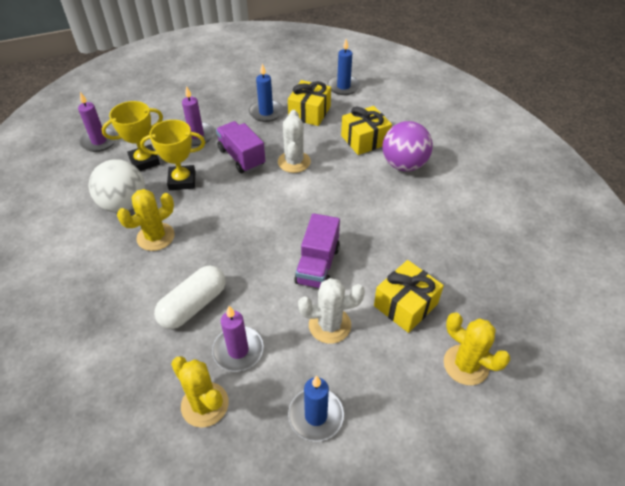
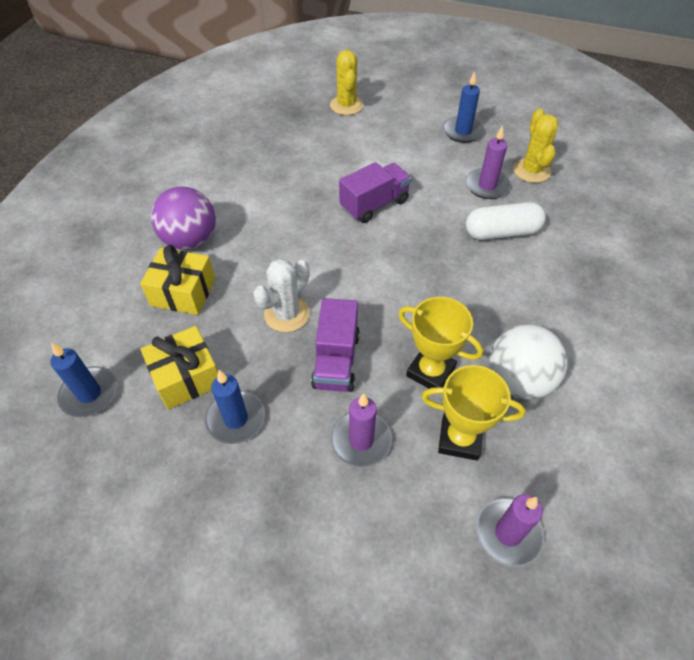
camera: 140 degrees left, 5 degrees up
(155, 237) = (502, 315): yellow cactus -> none
(329, 325) = (407, 165): white cactus -> none
(405, 305) = (342, 147): yellow gift -> none

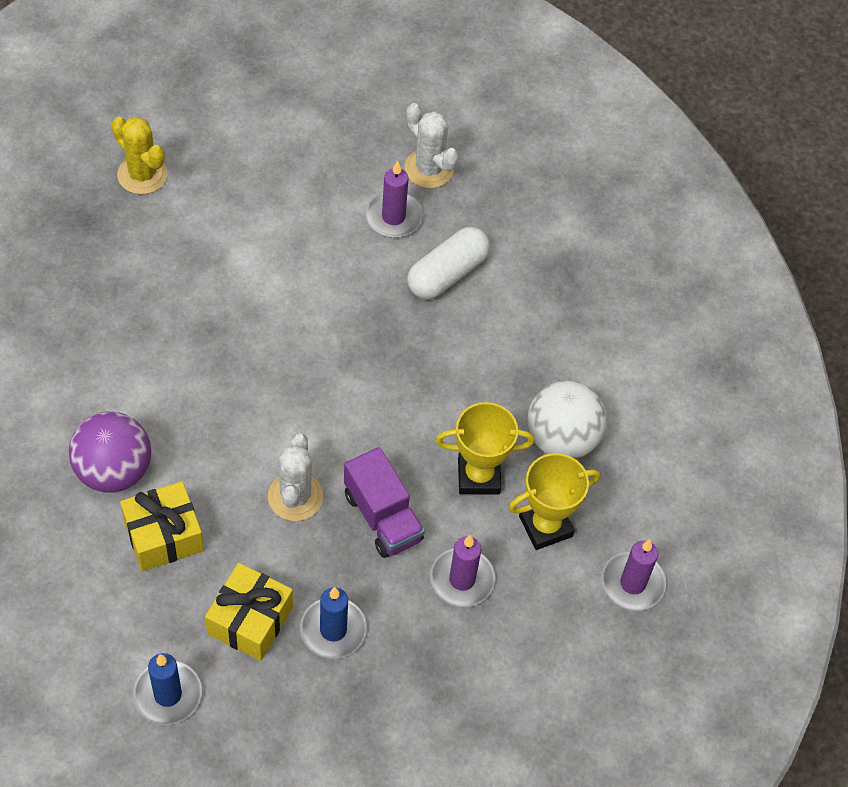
camera: 40 degrees left, 5 degrees up
(374, 204) = (286, 309): purple truck -> none
(463, 131) = (315, 147): blue candle -> none
(531, 171) = (429, 169): yellow cactus -> white cactus

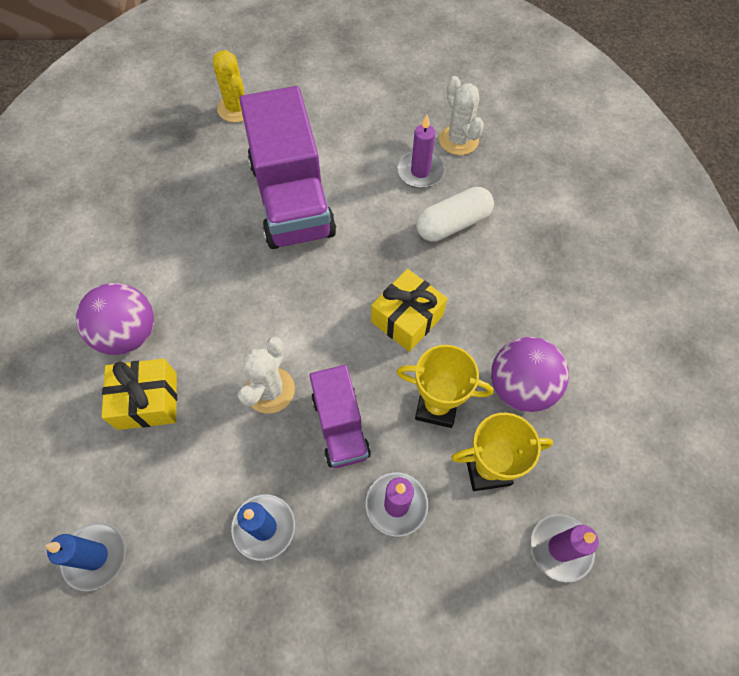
camera: 20 degrees right, 5 degrees up
(250, 278) = (292, 199): none -> purple truck
(250, 620) = (193, 499): yellow gift -> yellow gift (407, 319)
(562, 439) = (520, 387): white ball -> purple ball

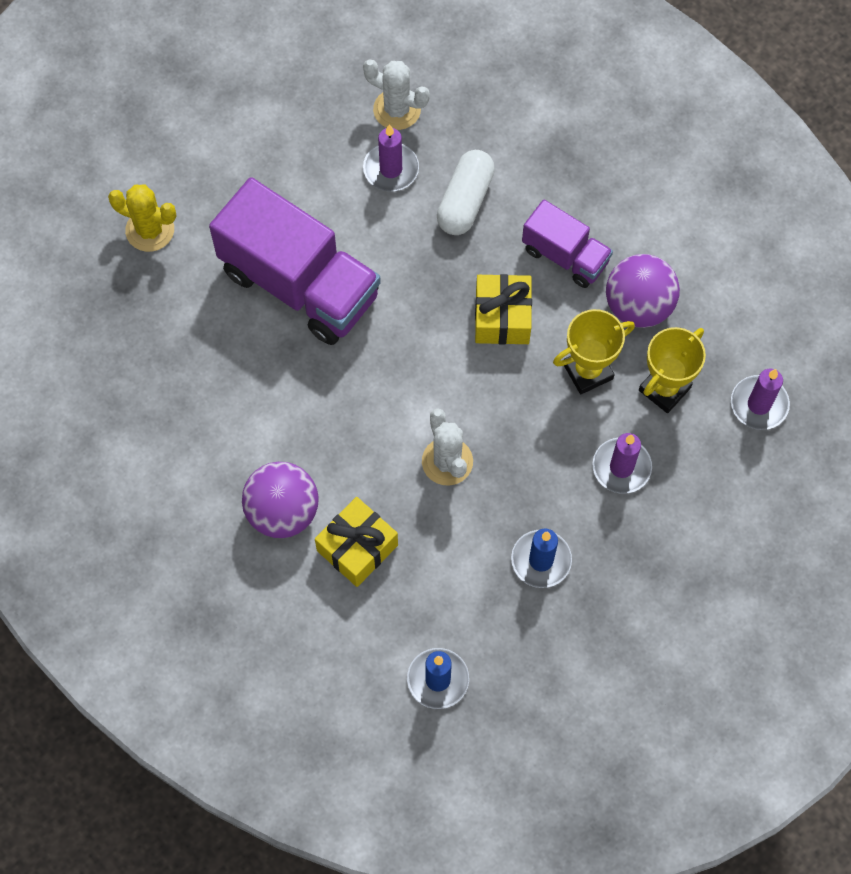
camera: 40 degrees left, 5 degrees up
(340, 426) = (528, 444): purple truck -> purple truck (565, 256)

